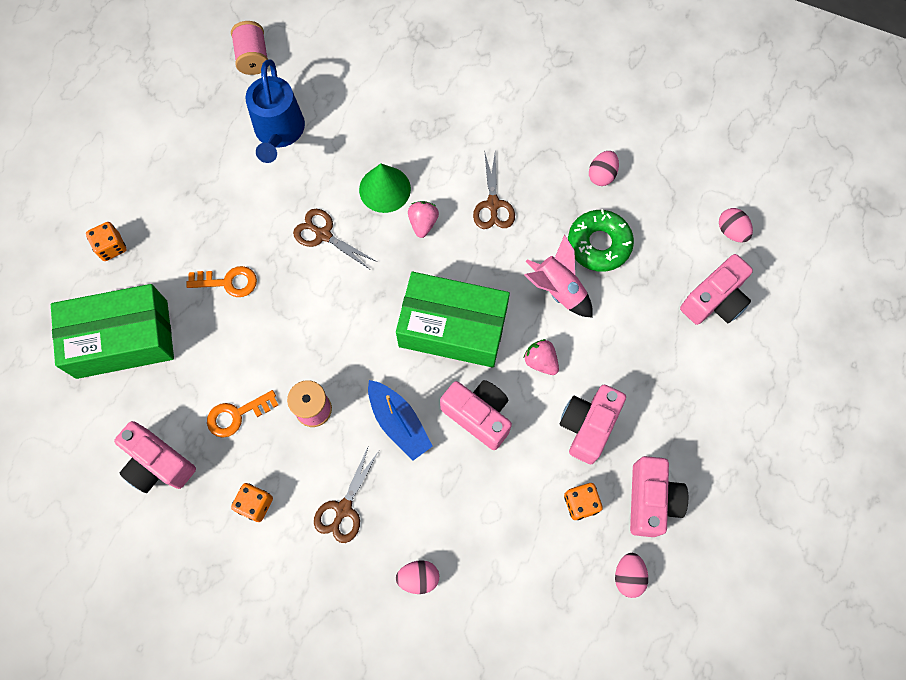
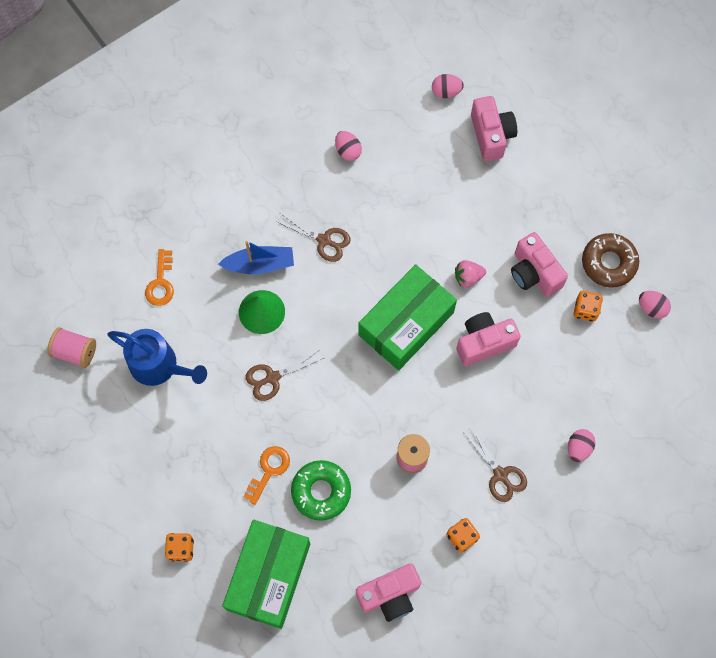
camera: 60 degrees left, 0 degrees up
(236, 415) = (384, 517): orange key -> orange key (161, 283)
(399, 423) = (457, 401): blue boat -> blue boat (260, 264)
(423, 223) = (308, 299): pink strawberry -> none
(558, 290) = (420, 234): pink rocket -> none
(599, 244) = (402, 185): green donut -> green donut (321, 491)
(651, 500) = (608, 263): pink camera -> brown donut

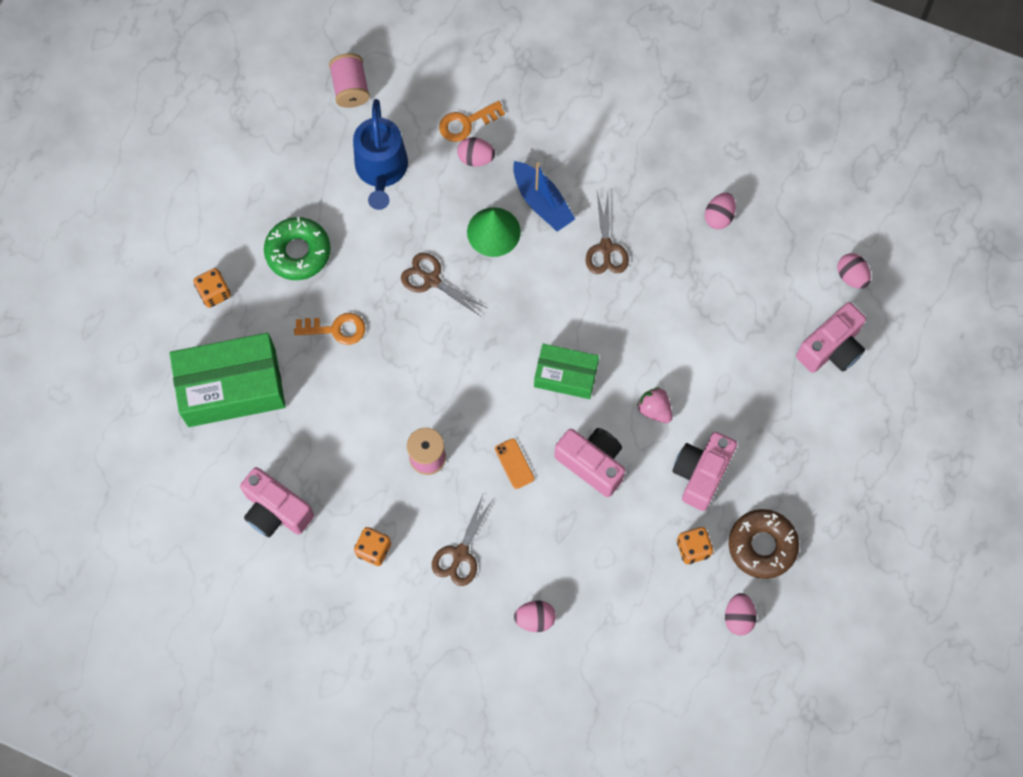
camera: 60 degrees right, 0 degrees up
(194, 291) = (476, 158): none -> pink egg
(321, 491) = (343, 389): green donut -> green donut (298, 252)
(406, 323) = (565, 375): green box -> green box, size x0.58
(453, 397) = (514, 463): none -> orange phone

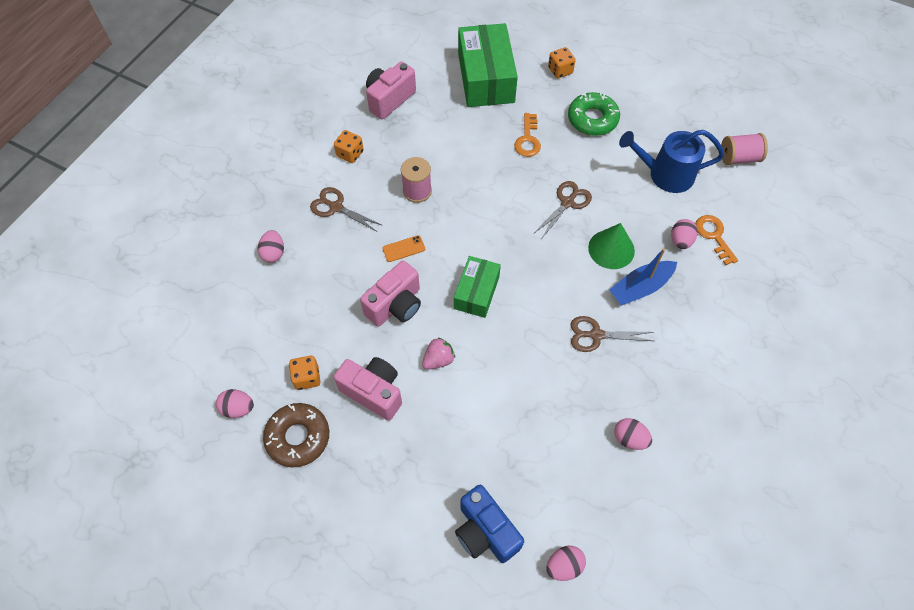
camera: 95 degrees right, 10 degrees down
(831, 348) = (485, 532): pink camera -> blue camera

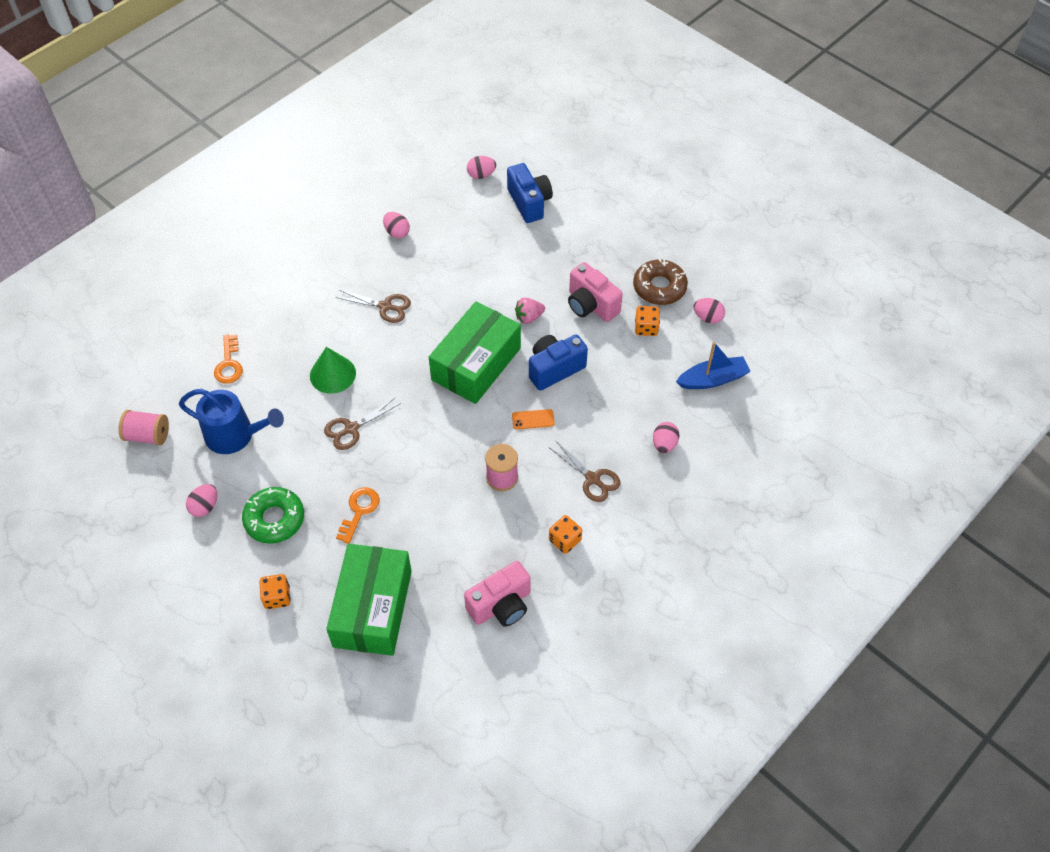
camera: 165 degrees left, 5 degrees down
(396, 305) = (554, 369): pink camera -> blue camera
(476, 292) = (476, 364): green box -> green box, size x1.71
(640, 288) = (325, 335): blue boat -> blue boat (713, 379)
(680, 241) = (263, 367): pink egg -> pink egg (205, 507)

